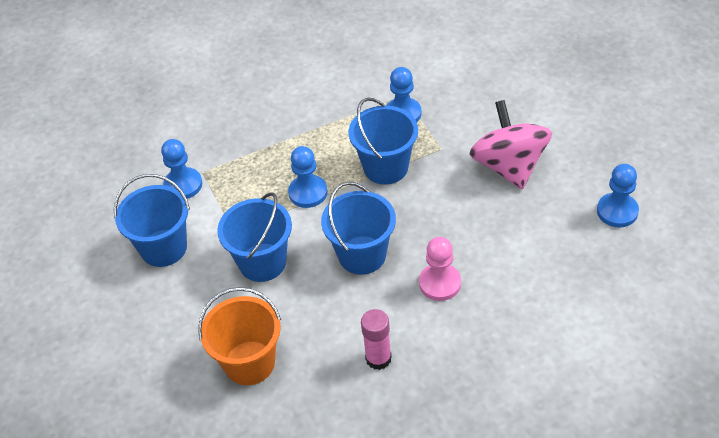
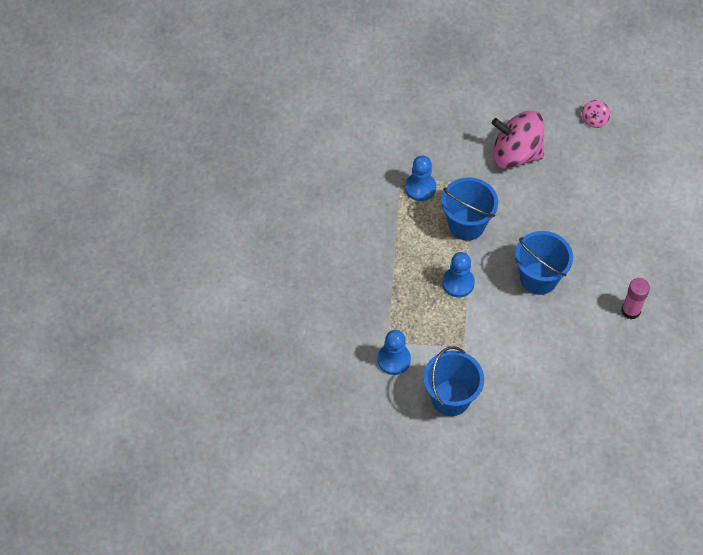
camera: 65 degrees left, 10 degrees up
(249, 363) = (590, 386): orange bucket -> none
(262, 262) = (506, 340): blue bucket -> none
(440, 283) = (591, 246): pink pawn -> none
(617, 211) = (594, 120): blue pawn -> pink spinning top

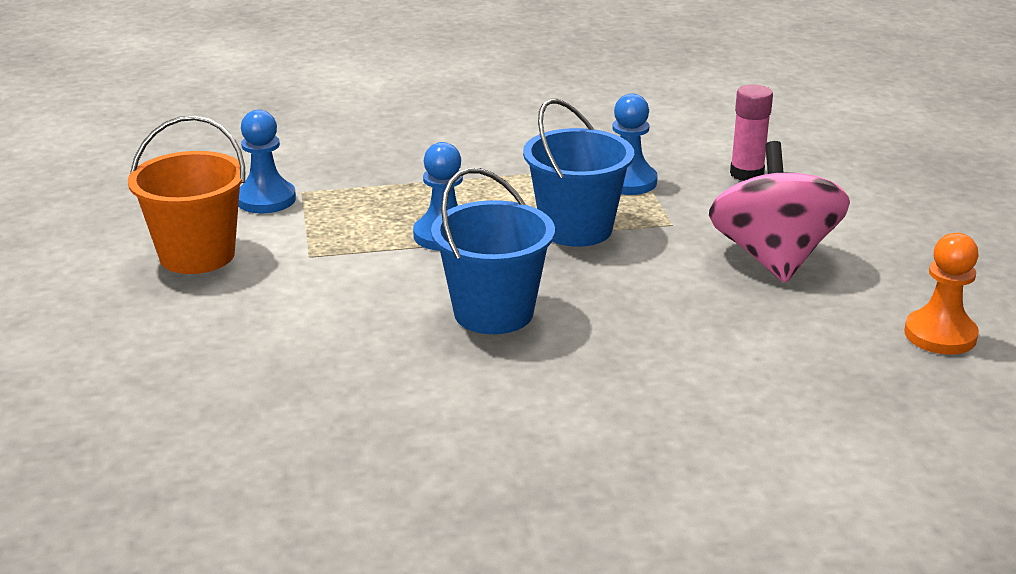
camera: 75 degrees right, 30 degrees down
(450, 398) = (197, 255): blue bucket -> orange bucket
(594, 120) = (940, 335): pink spinning top -> orange pawn
(630, 311) = (460, 434): pink glue stick -> pink glue stick (746, 174)

